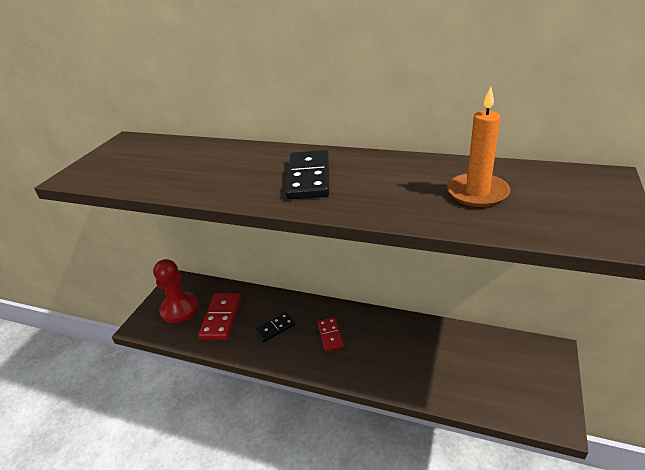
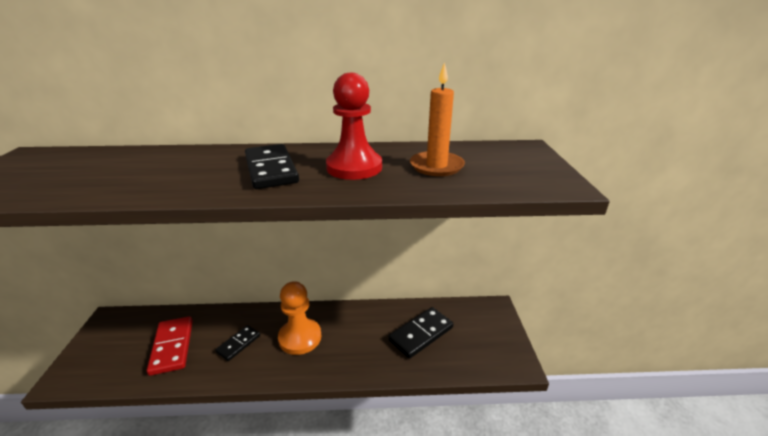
camera: 25 degrees left, 5 degrees down
(180, 309) = (116, 348): red pawn -> red pawn (354, 167)
(330, 335) = (300, 337): red domino -> orange pawn
(453, 360) = (421, 334): none -> black domino

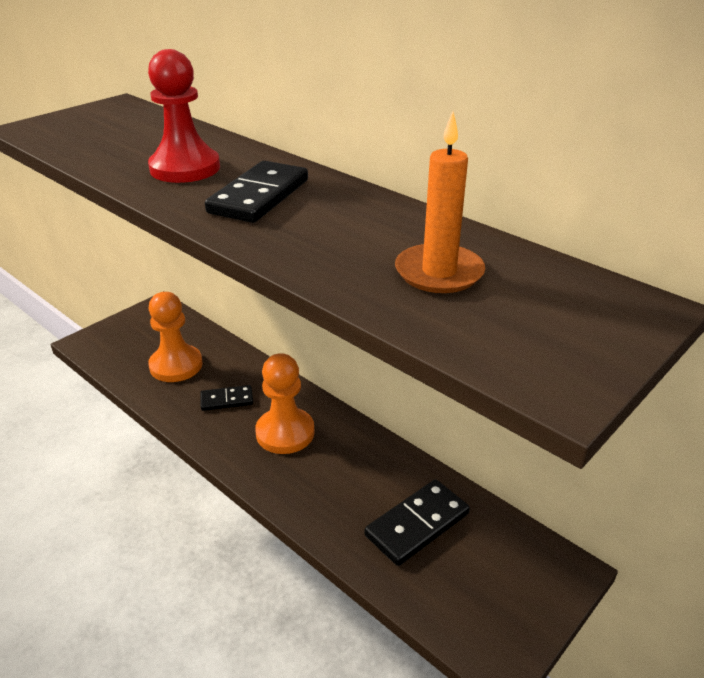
camera: 45 degrees right, 5 degrees up
(172, 346) = (176, 365): red domino -> orange pawn
(354, 167) = (341, 230): red pawn -> red pawn (185, 168)
(421, 334) = (417, 525): black domino -> black domino turned 45 degrees counterclockwise

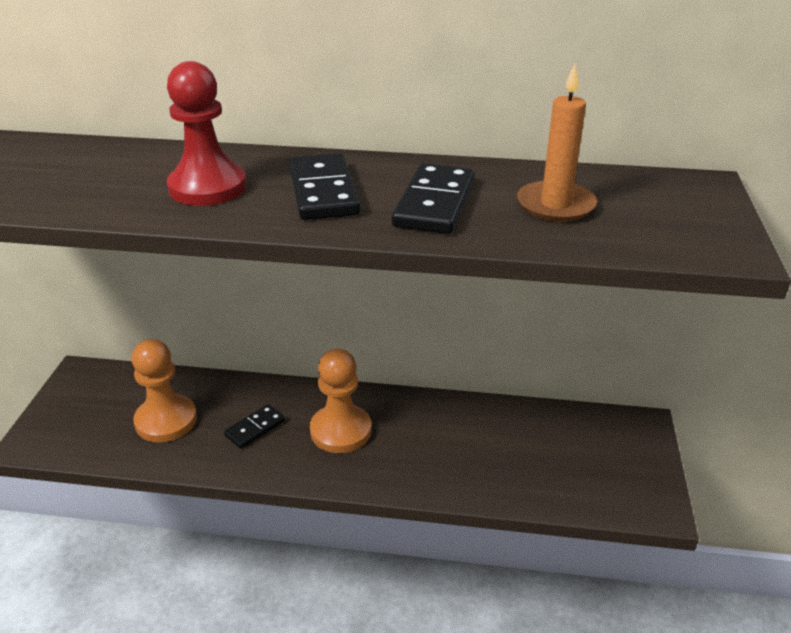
camera: 35 degrees left, 0 degrees up
(417, 525) = (518, 448): black domino -> black domino (435, 203)

